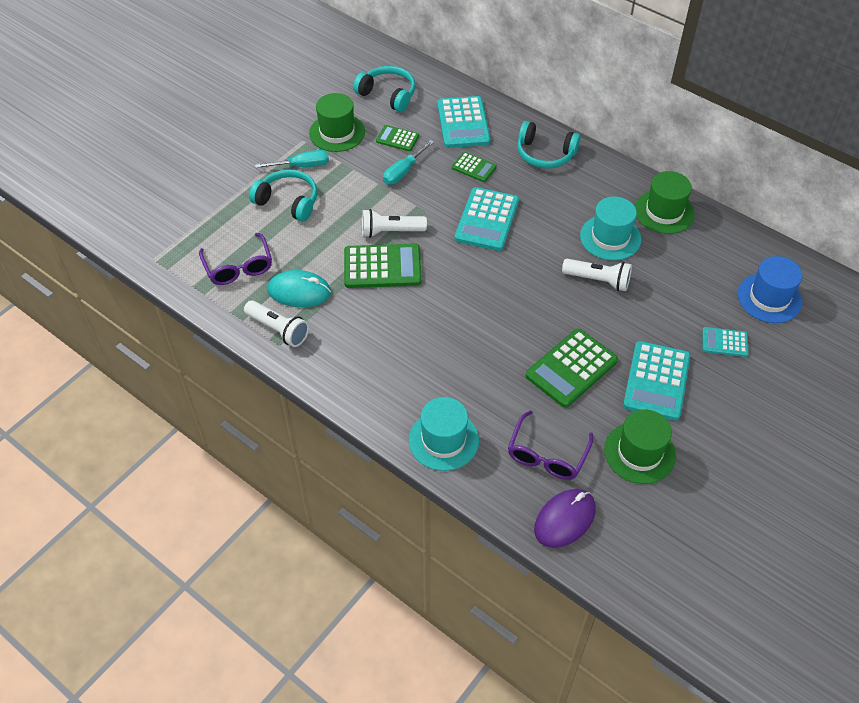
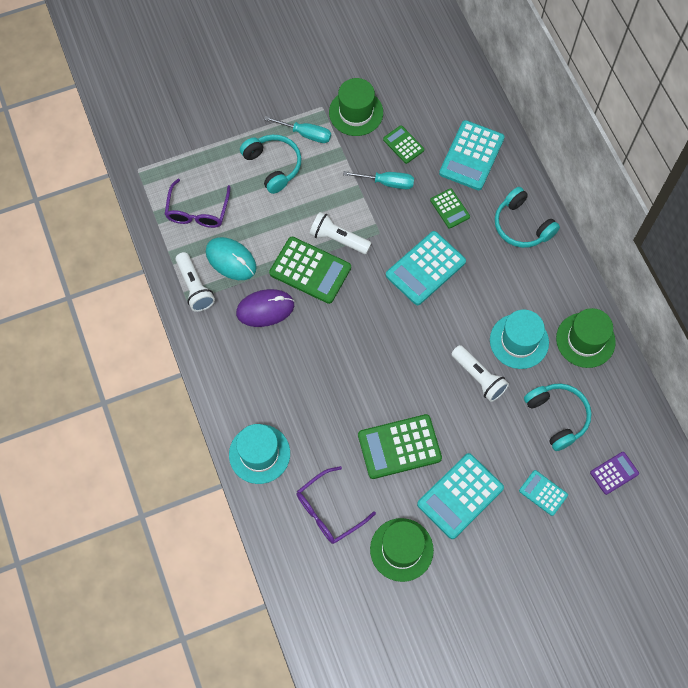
camera: 30 degrees right, 15 degrees up
(388, 95) = (425, 92): turquoise headphones -> turquoise headphones (557, 417)
(403, 171) = (387, 182): turquoise screwdriver -> turquoise screwdriver turned 150 degrees counterclockwise
(565, 519) = (306, 571): purple mouse -> purple mouse (265, 309)
(769, 298) = (614, 473): blue hat -> purple calculator

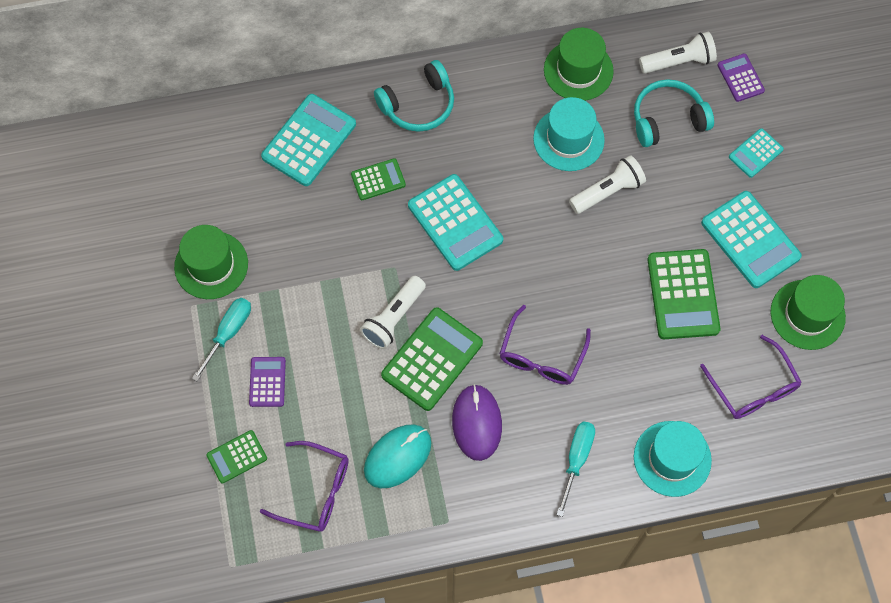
camera: 80 degrees left, 0 degrees up
(195, 287) = (429, 509): white flashlight -> white flashlight (678, 61)
(273, 166) = (267, 382): turquoise headphones -> purple calculator
(327, 347) = (541, 356): none -> purple glasses
(387, 182) = (325, 245): turquoise screwdriver -> turquoise screwdriver (576, 460)
(403, 145) = (274, 216): green calculator -> green calculator (237, 457)
(471, 156) = (309, 140): turquoise calculator -> turquoise calculator turned 90 degrees counterclockwise

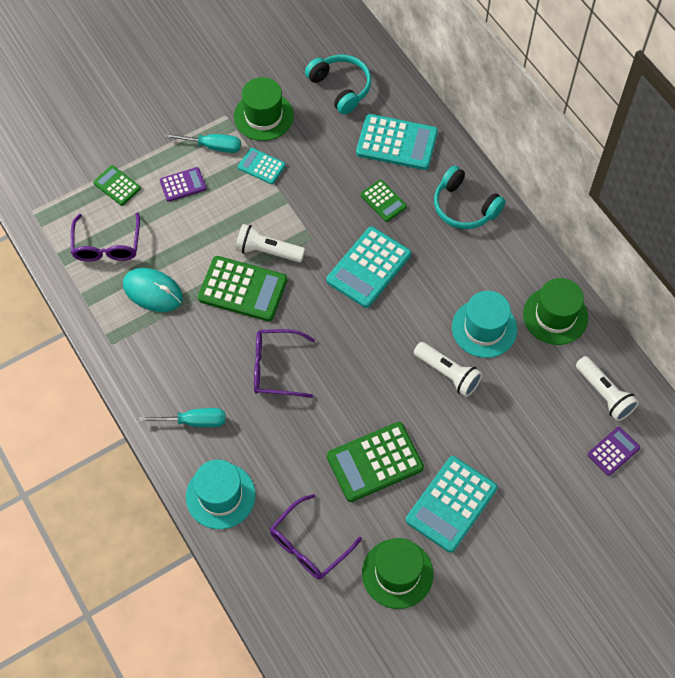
camera: 70 degrees right, 5 degrees down
(477, 423) = (200, 338): purple mouse -> none
(667, 119) = (541, 401): turquoise headphones -> turquoise headphones (341, 87)
(755, 153) = (541, 485): turquoise calculator -> turquoise calculator (261, 166)

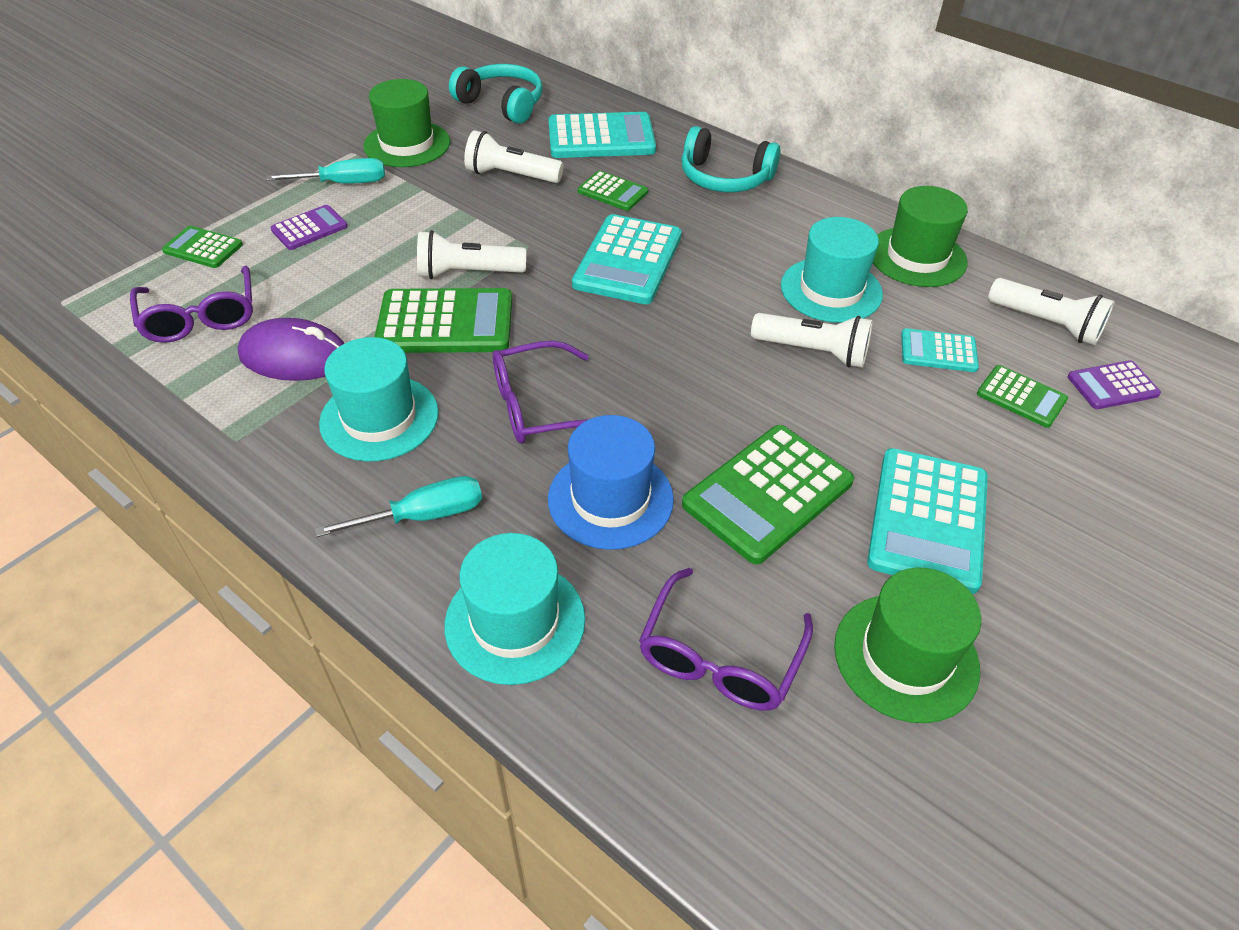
camera: 20 degrees left, 15 degrees down
(153, 292) = (294, 356): turquoise mouse -> purple mouse
(188, 350) = (379, 418): none -> turquoise hat
(261, 166) = (423, 190): turquoise calculator -> turquoise calculator (938, 351)
(291, 440) = (610, 499): none -> blue hat
(322, 167) = (511, 175): none -> white flashlight
(553, 442) = (1021, 397): none -> green calculator
(613, 451) = (1112, 386): purple calculator -> purple calculator turned 135 degrees counterclockwise

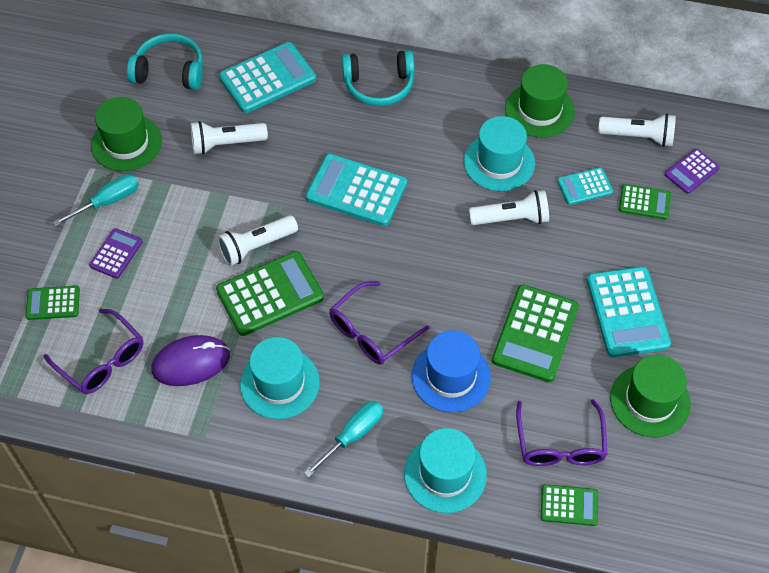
camera: 25 degrees left, 10 degrees up
(612, 192) = (309, 131): green calculator -> green calculator (569, 505)
(628, 260) = (356, 191): turquoise calculator -> turquoise calculator turned 120 degrees clockwise

